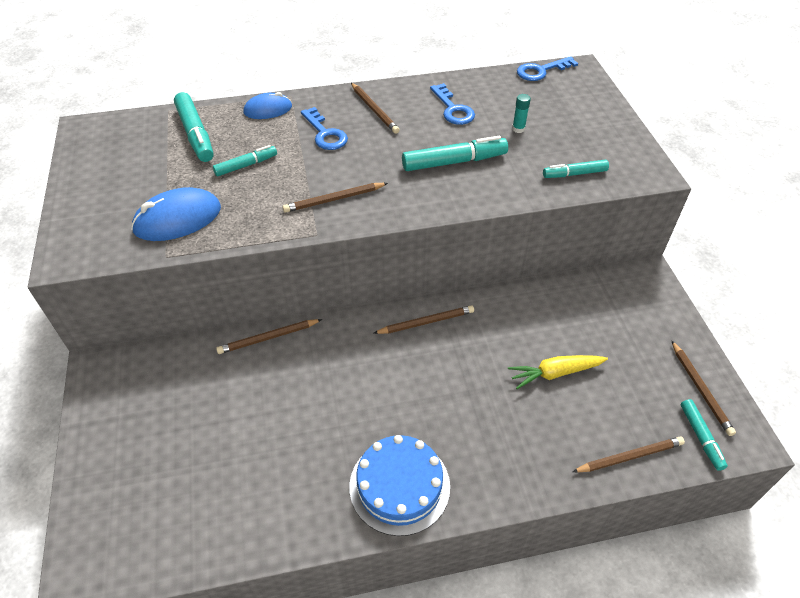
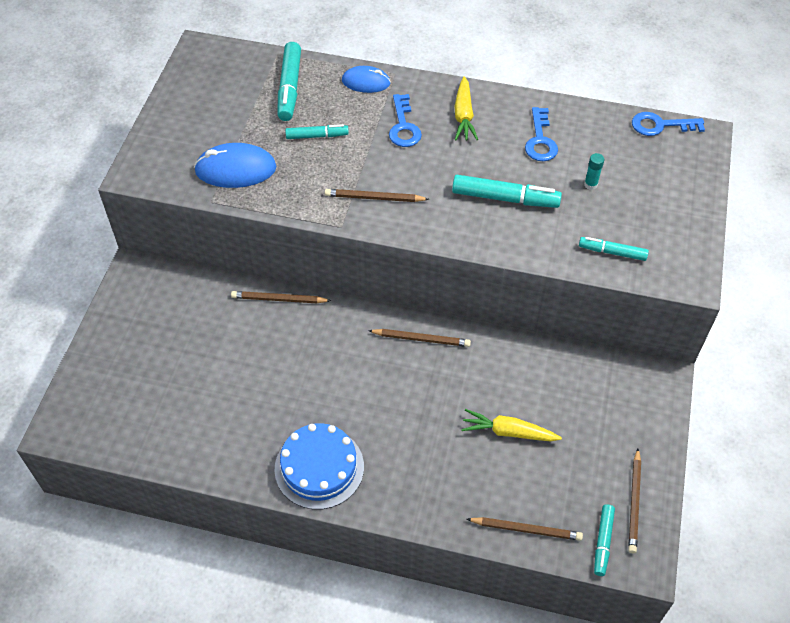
camera: 25 degrees right, 5 degrees up
(374, 110) = (463, 115): brown pencil -> yellow carrot

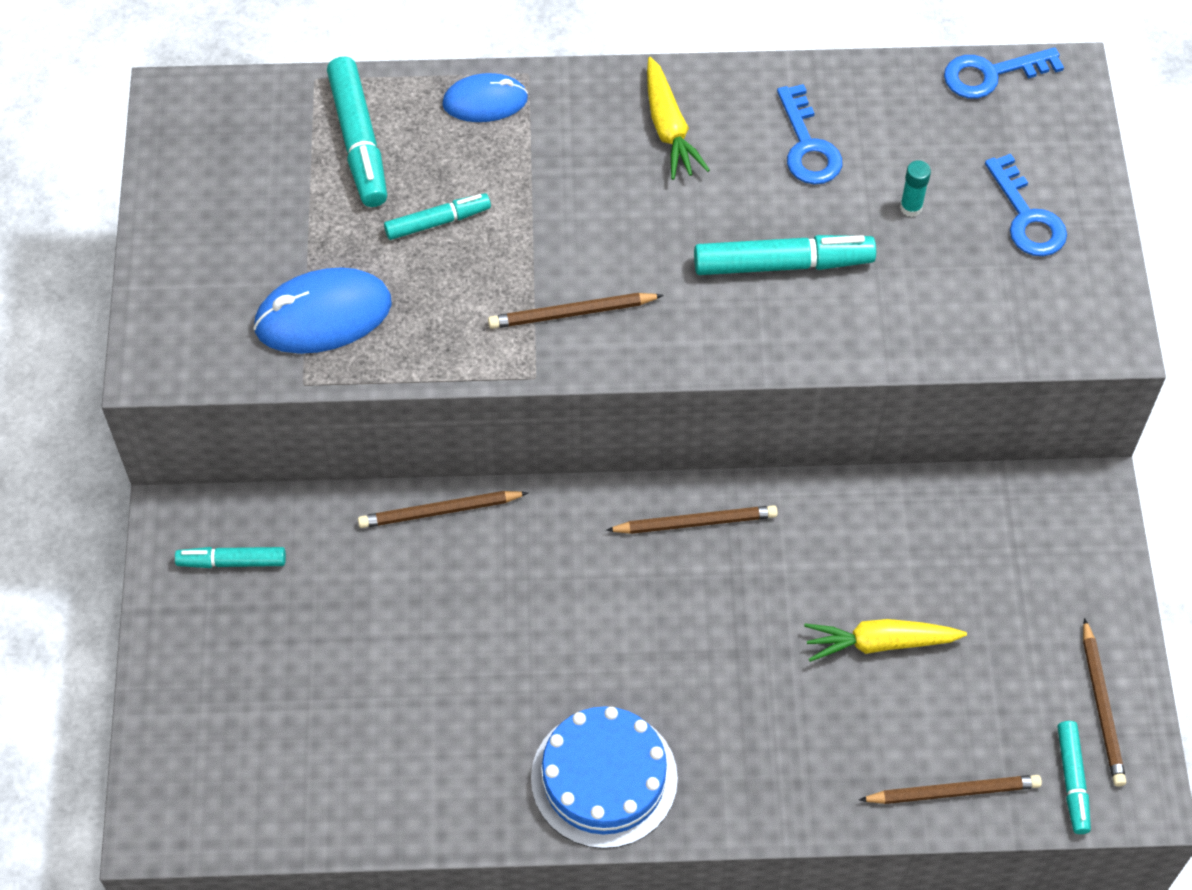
camera: 15 degrees left, 5 degrees up
(403, 126) = (576, 171): blue key -> blue key (1026, 216)
(612, 252) = (978, 319): turquoise marker -> turquoise marker (232, 562)

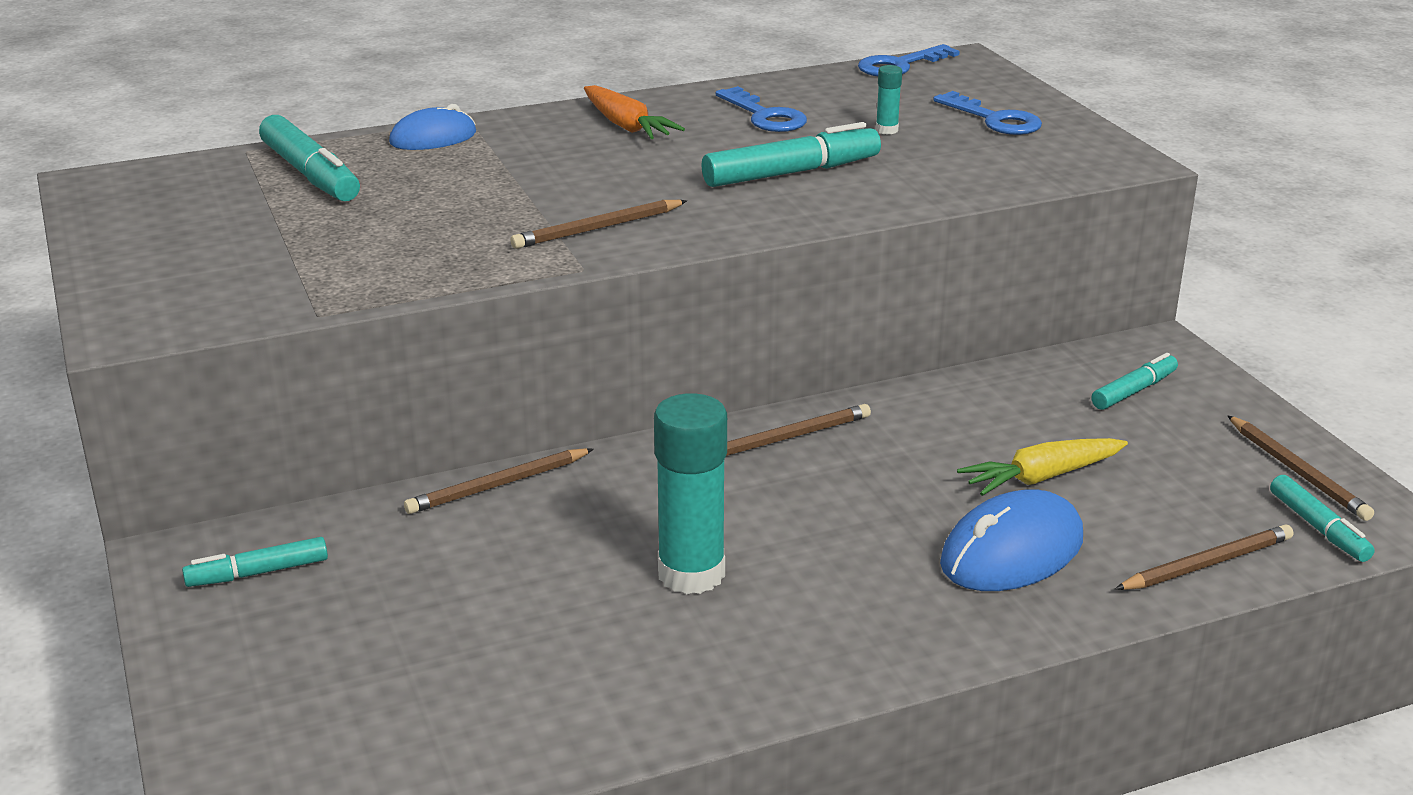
camera: 20 degrees left, 30 degrees down
(323, 316) = (320, 271): blue mouse -> blue mouse (1012, 552)
(437, 222) = (420, 203): turquoise marker -> turquoise marker (1133, 391)
(548, 669) = (691, 574): none -> turquoise glue stick
(604, 778) = (813, 645): blue cake -> none
(669, 127) = (626, 126): yellow carrot -> orange carrot

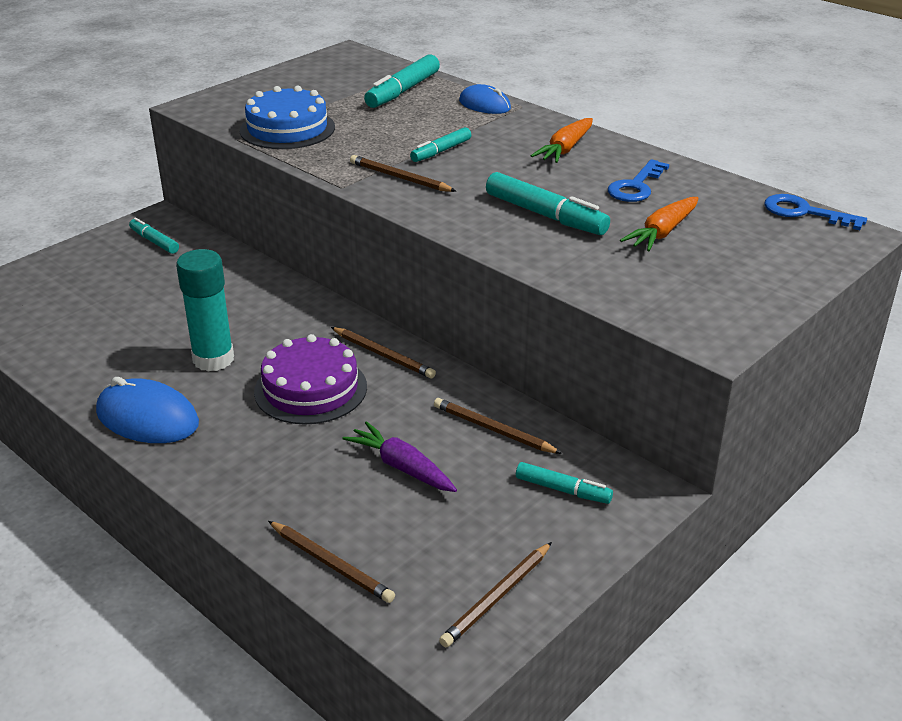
camera: 65 degrees right, 5 degrees up
(332, 272) = (287, 129): none -> blue cake
(498, 485) = (269, 278): brown pencil -> brown pencil (493, 430)
(829, 507) = (310, 389): none -> purple cake
(886, 130) = (662, 232): turquoise glue stick -> orange carrot
(994, 119) = (737, 269): blue key -> none
(1012, 552) = (299, 471): blue mouse -> blue mouse (147, 418)
(1042, 477) = (402, 467): yellow carrot -> purple carrot
(1318, 528) = (416, 618): turquoise marker -> turquoise marker (441, 151)

